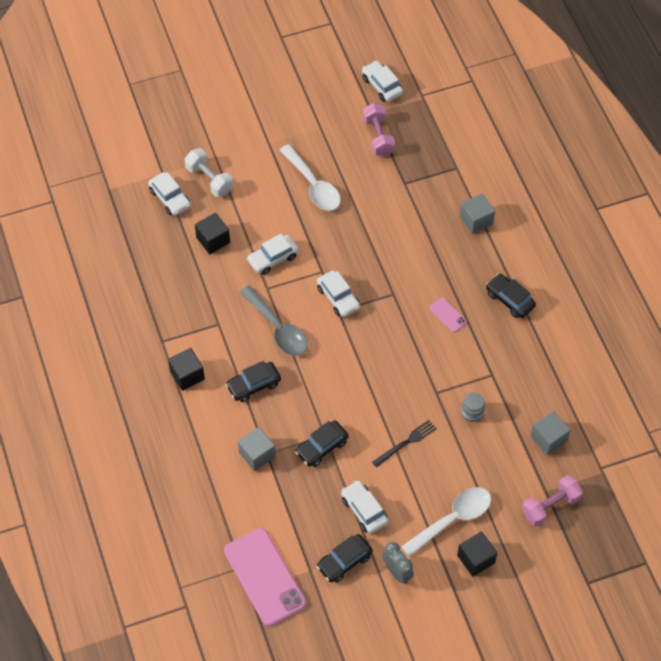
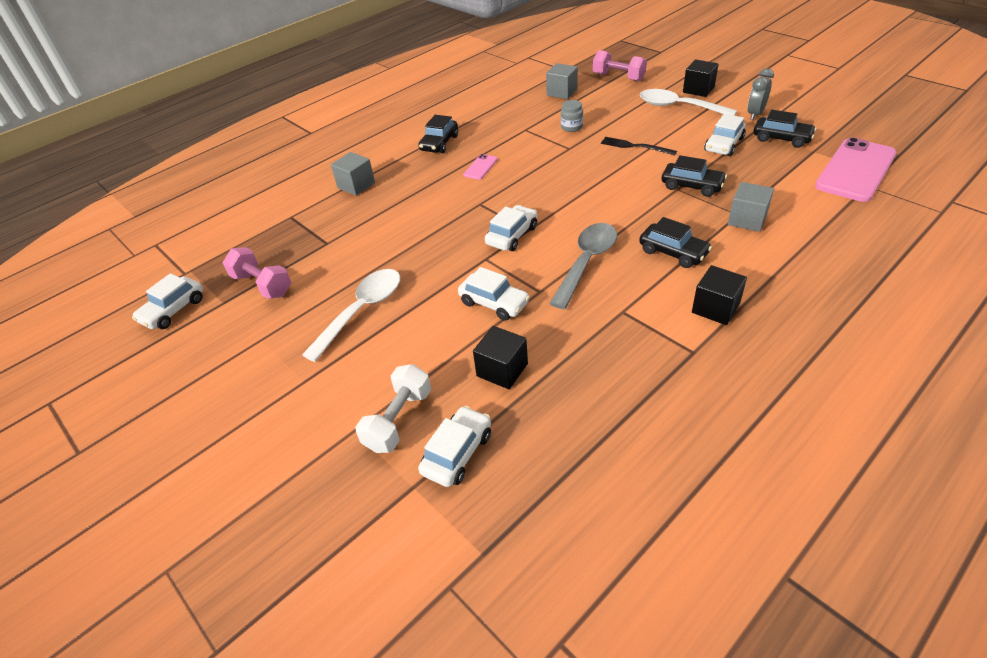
camera: 110 degrees left, 15 degrees down
(378, 137) = (262, 285): pink dumbbell -> pink dumbbell turned 75 degrees clockwise

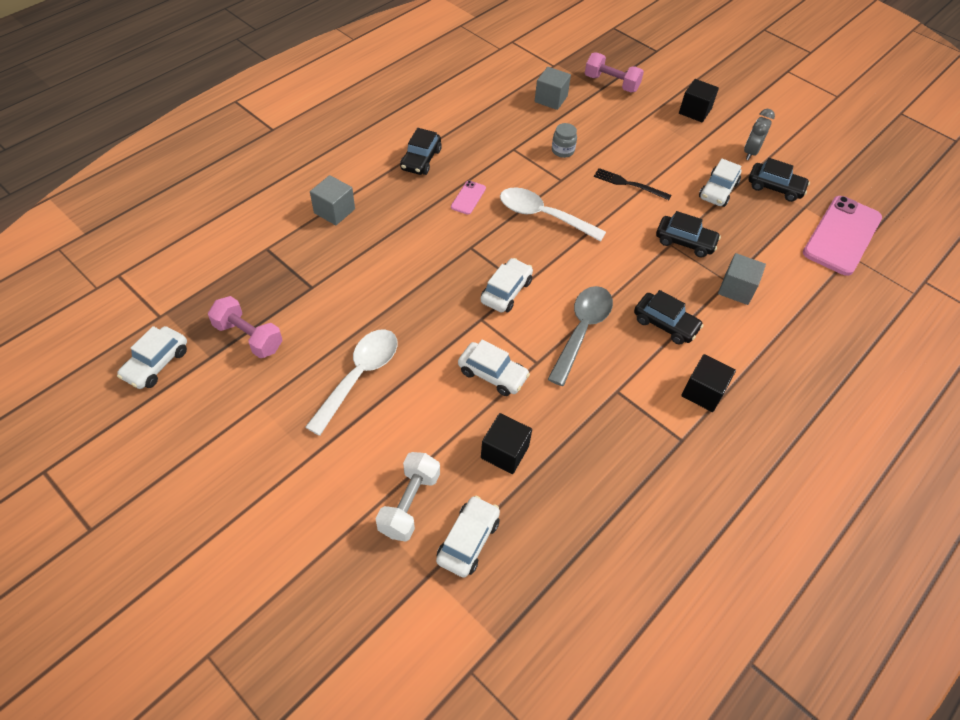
camera: 10 degrees left, 10 degrees up
(678, 107) = (674, 134): white spoon -> white spoon (543, 216)

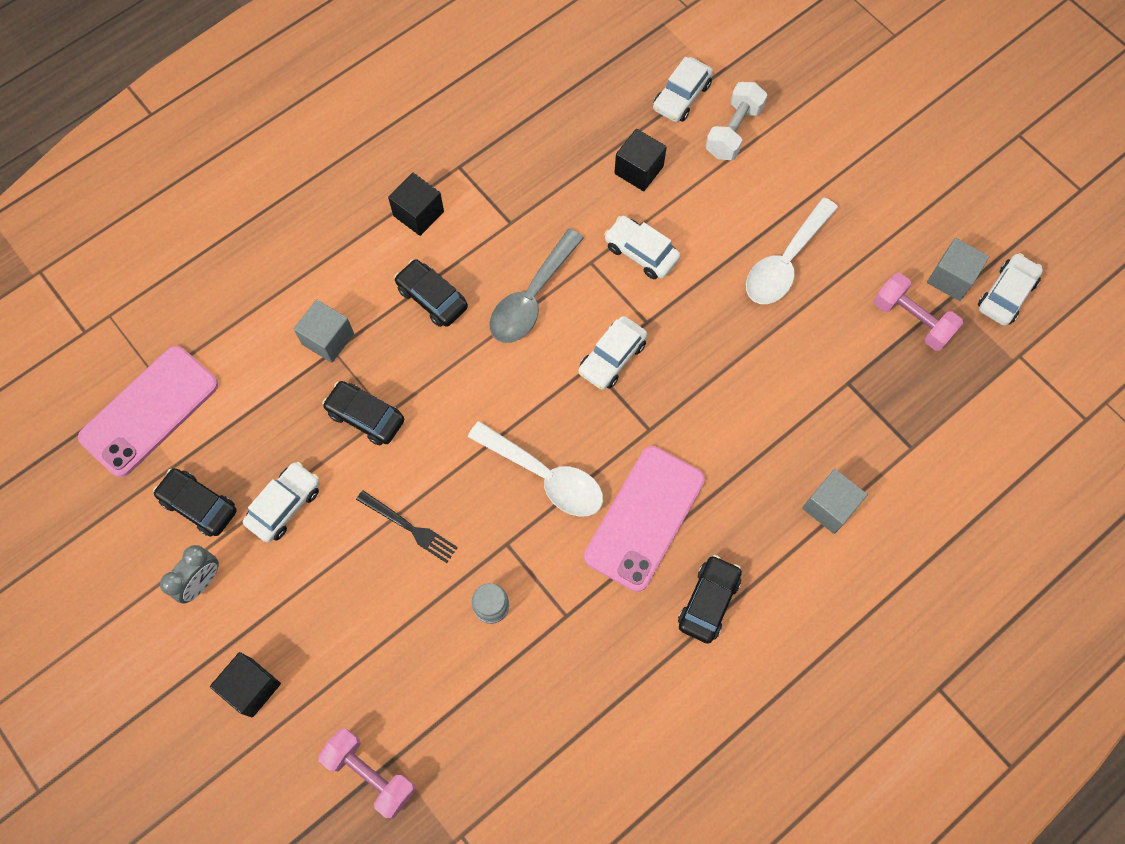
camera: 170 degrees left, 15 degrees up
(468, 198) = (644, 518): pink phone -> pink phone, size x2.29
(551, 99) = (485, 736): grey cube -> grey cube (951, 278)

